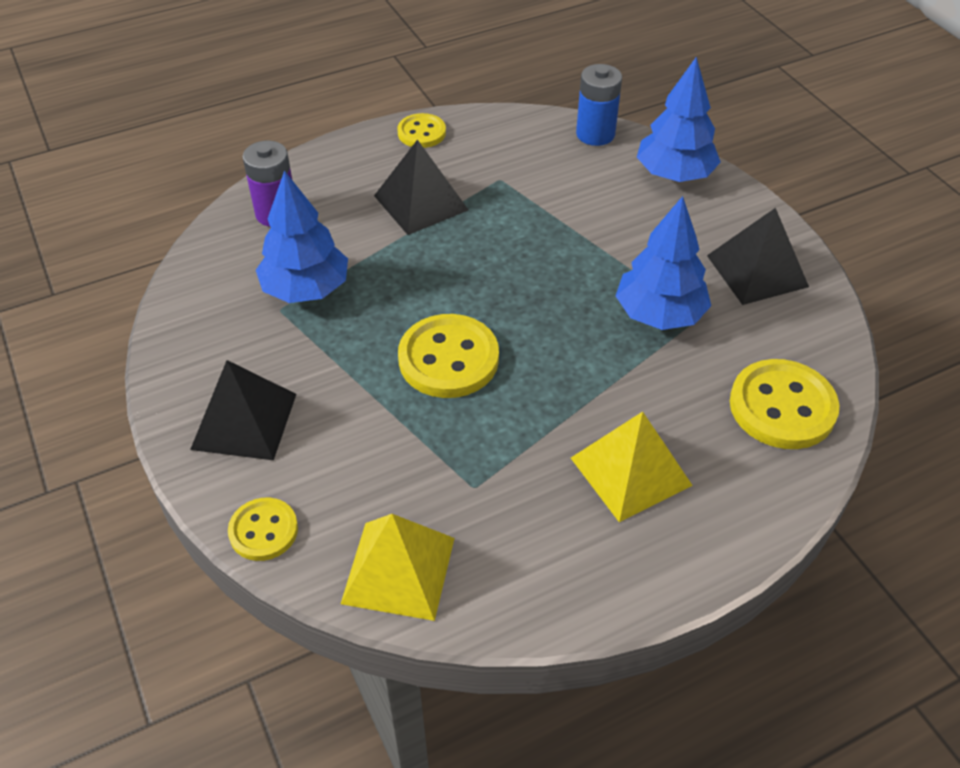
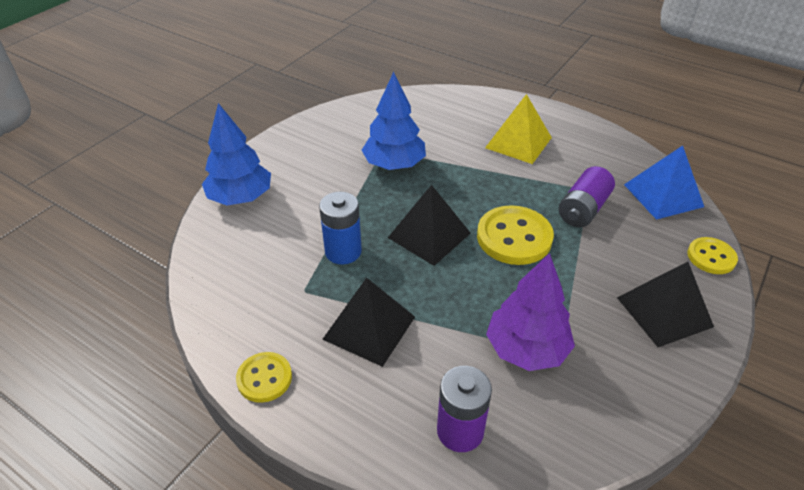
camera: 120 degrees left, 5 degrees down
(306, 289) = (526, 349): blue tree -> purple tree
(398, 570) = (663, 195): yellow pyramid -> blue pyramid
(442, 455) = (583, 209): none -> purple battery
(595, 134) = (206, 255): blue battery -> blue battery (343, 251)
(757, 271) = (324, 139): black pyramid -> black pyramid (429, 235)
(782, 407) = (427, 109): yellow button -> none

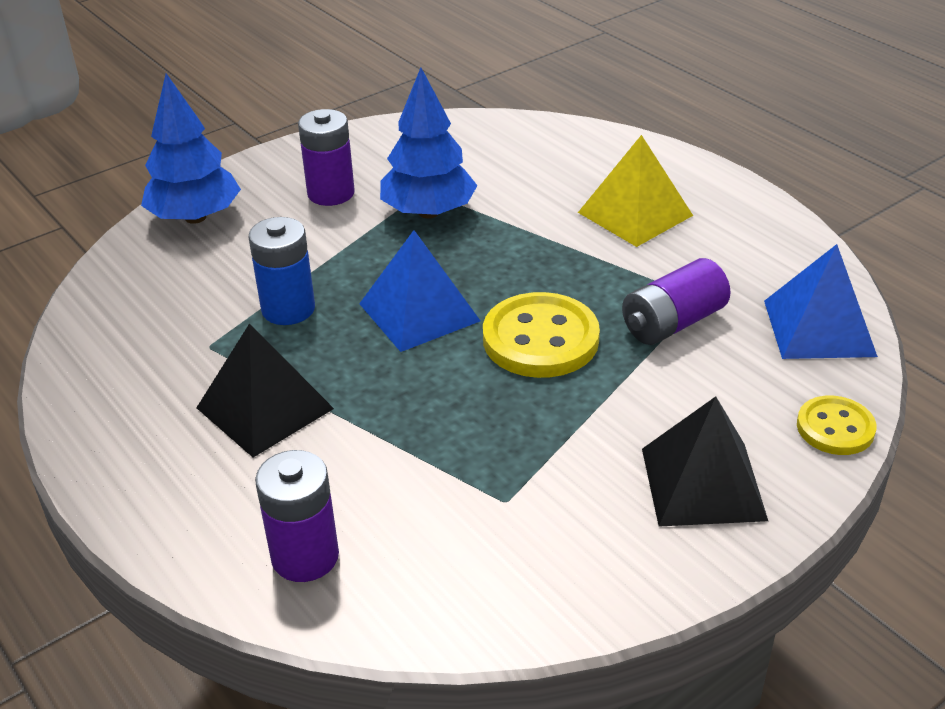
camera: 20 degrees right, 5 degrees down
(264, 378) = (98, 435): yellow button -> none
(323, 163) = (331, 193): none -> purple battery
(429, 235) = (419, 312): black pyramid -> blue pyramid
(526, 349) = (462, 483): purple tree -> none

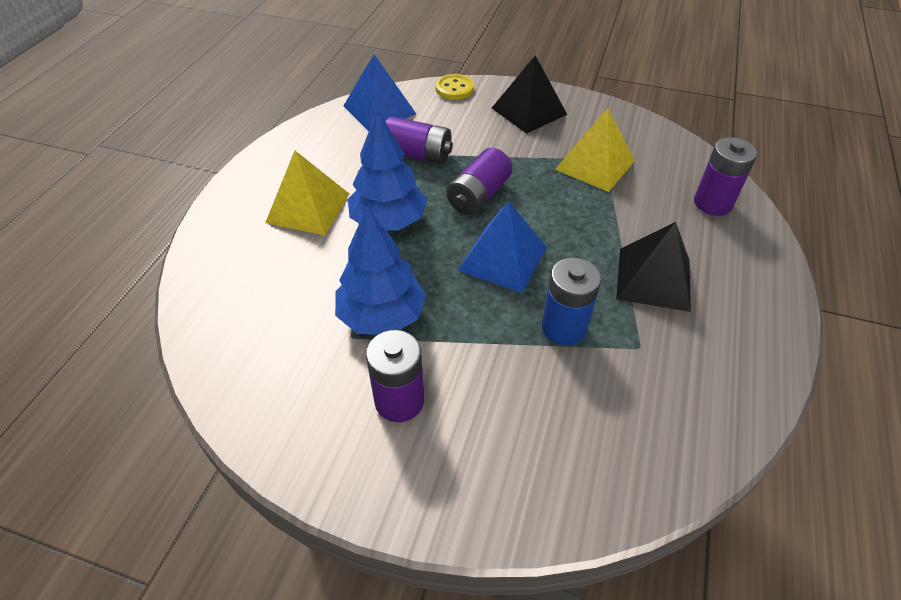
camera: 125 degrees left, 10 degrees up
(195, 217) = (514, 487): blue tree -> blue tree (388, 221)
(502, 481) = (594, 165): none -> yellow pyramid
(540, 339) = (478, 196): yellow button -> purple battery

